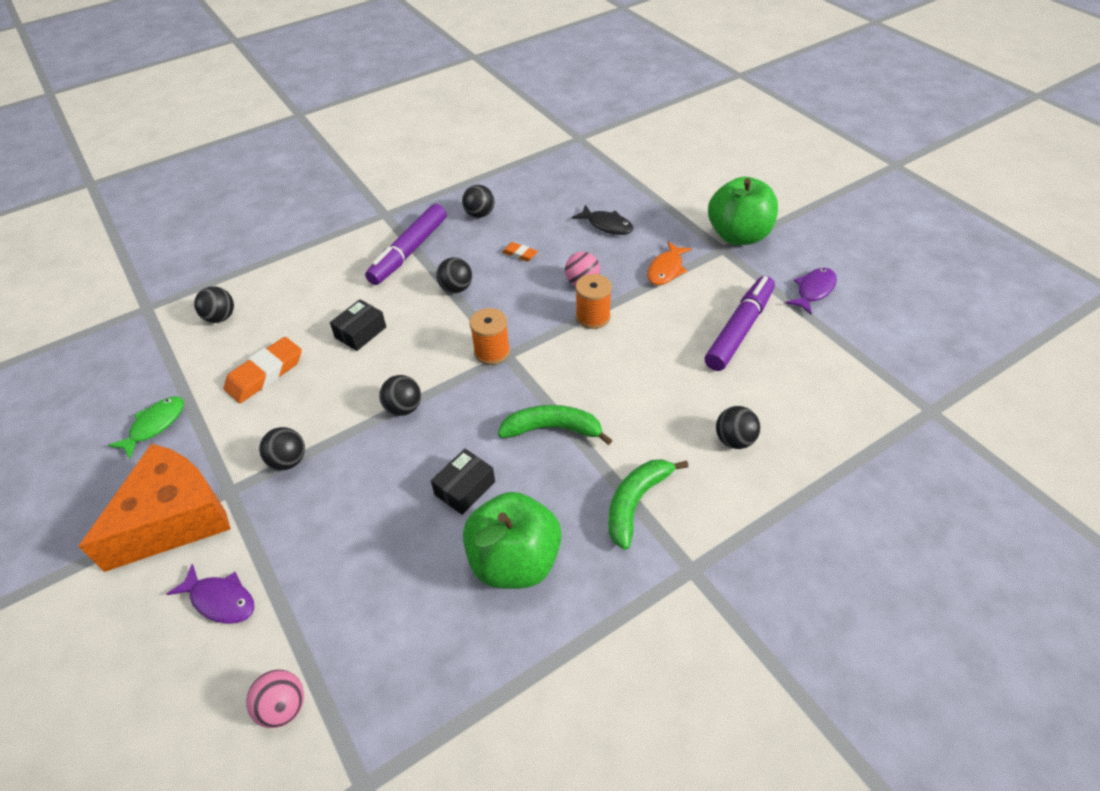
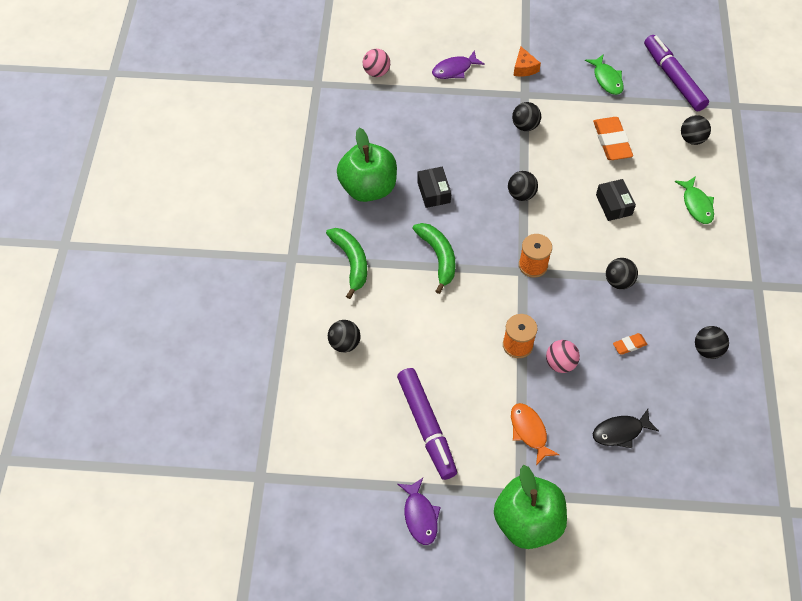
camera: 125 degrees right, 10 degrees up
(174, 518) = (524, 68): orange cheese -> orange cheese, size x0.40
(316, 280) = (696, 205): none -> green fish
(409, 252) = (689, 275): purple marker -> purple marker (673, 78)
(552, 429) = (438, 257): green banana -> green banana turned 60 degrees counterclockwise

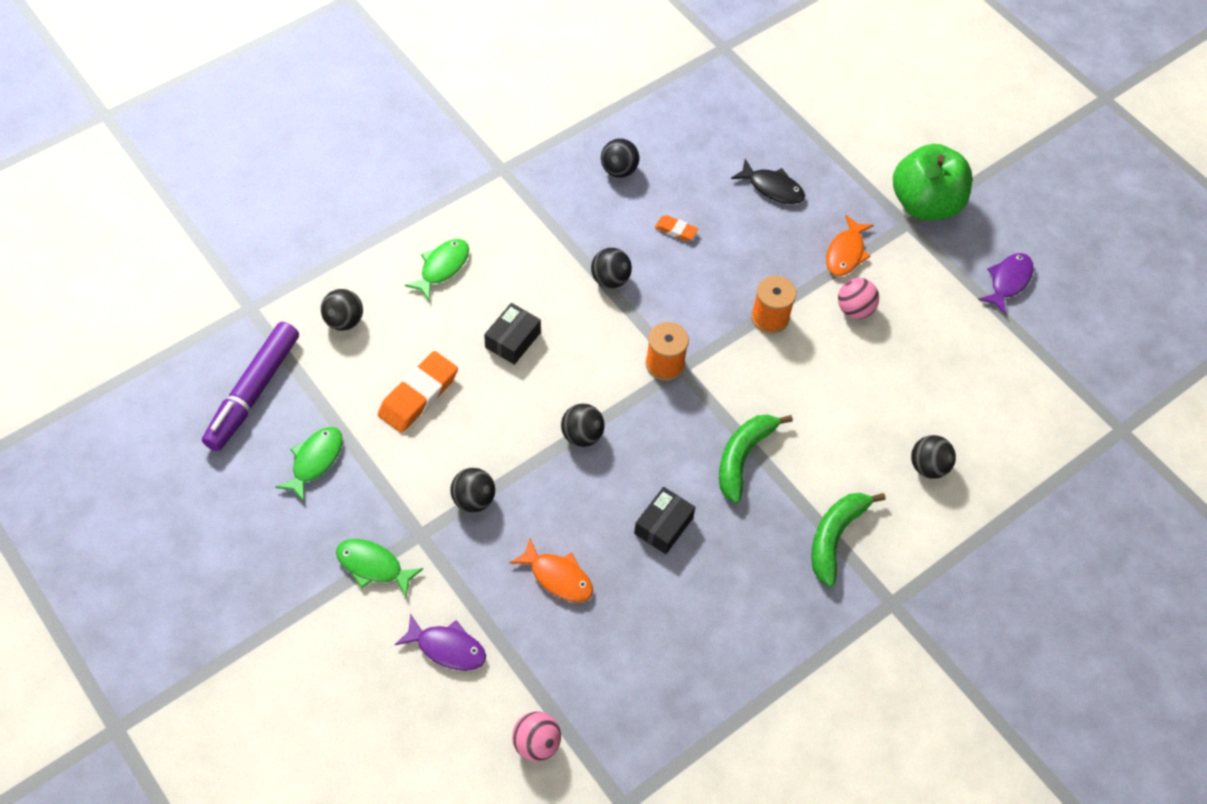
camera: 135 degrees left, 0 degrees up
(368, 188) = (725, 600): green apple -> none
(426, 426) = (929, 333): purple marker -> none
(449, 131) = (558, 577): none -> orange fish
(524, 68) = (373, 566): orange cheese -> green fish
(560, 363) = (753, 271): pink ball -> pink ball (854, 309)

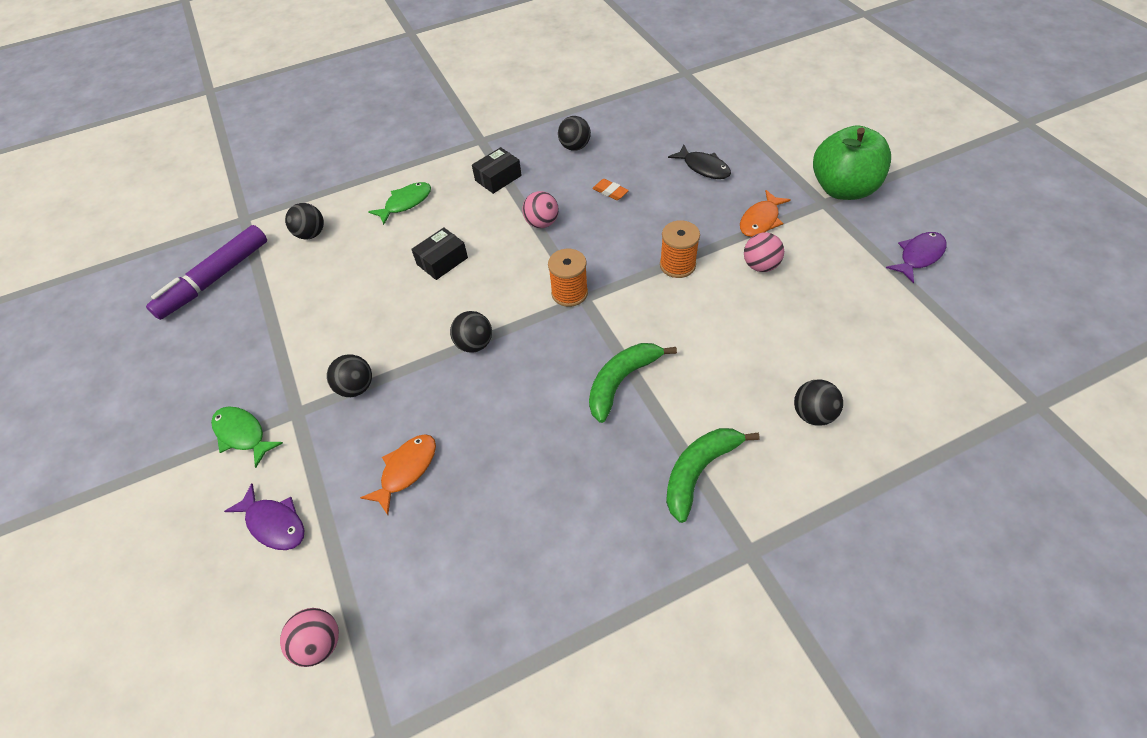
camera: 20 degrees right, 5 degrees down
(315, 461) = (236, 338): green fish -> none
(418, 395) = (345, 296): orange eraser -> none
(558, 577) = (406, 470): orange fish -> orange fish turned 105 degrees counterclockwise
(610, 279) = (542, 223): black ball -> pink ball
(663, 526) = (525, 435): black box -> black box (498, 178)

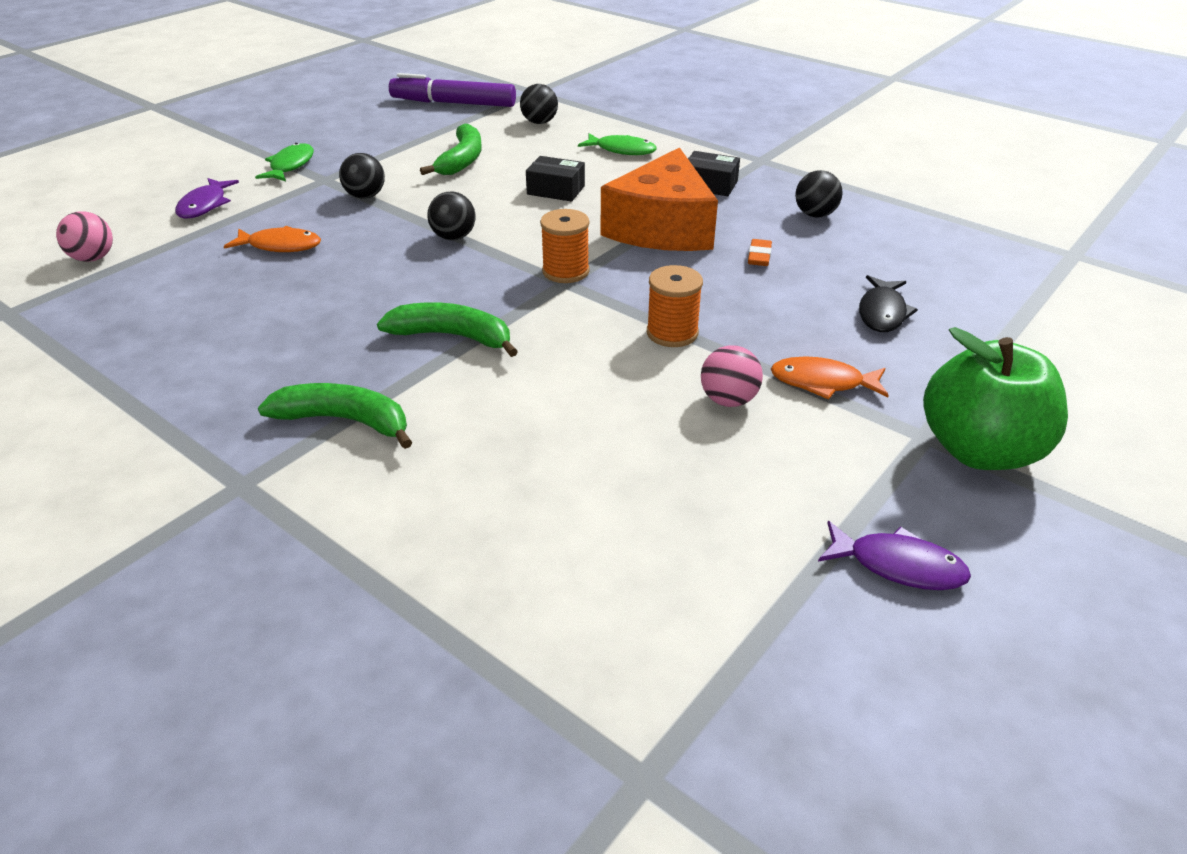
camera: 60 degrees right, 15 degrees down
(340, 304) = (462, 160): none -> green banana
(542, 223) = (662, 228): pink ball -> orange cheese
(812, 414) = (480, 499): black ball -> none

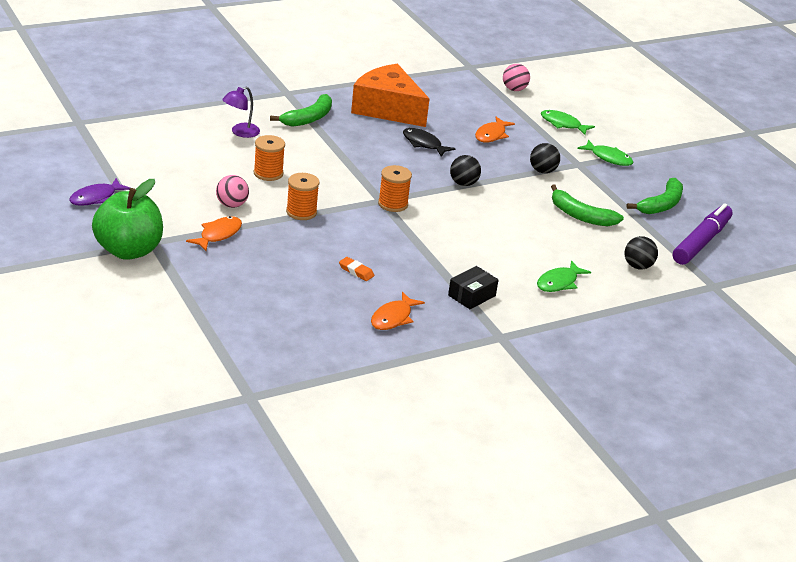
camera: 110 degrees right, 5 degrees down
(205, 205) = (562, 124): purple fish -> green fish
(452, 336) = (354, 156): green banana -> green banana (661, 204)
(470, 482) = (240, 132): none -> purple lamp
(556, 190) = (506, 234): black box -> none
(591, 398) = (268, 173): none -> orange spool
(662, 228) = (421, 253): orange cheese -> orange cheese (387, 109)
(815, 215) = (393, 318): black ball -> orange fish
(882, 313) = (258, 283): black fish -> black fish (423, 144)

